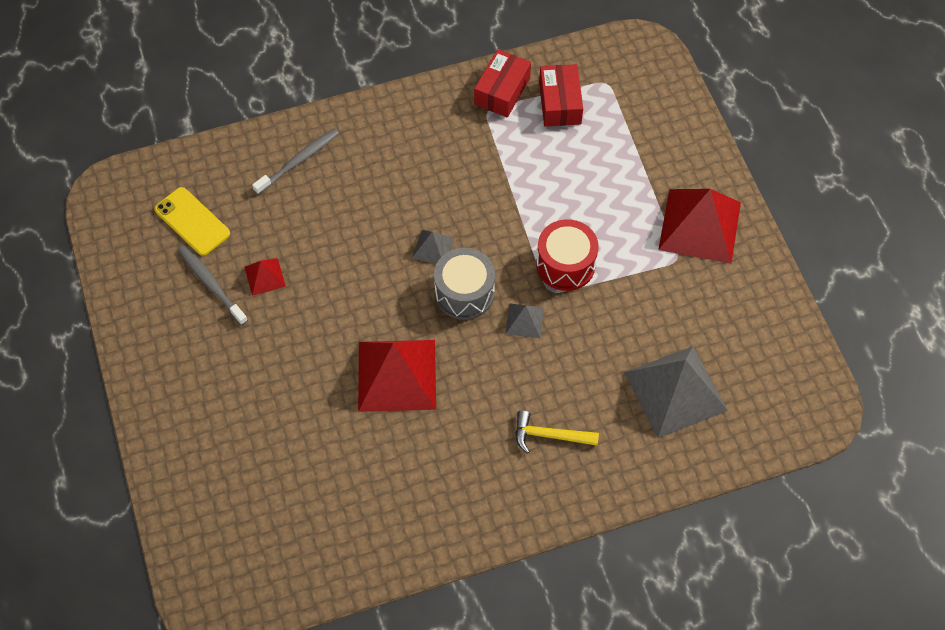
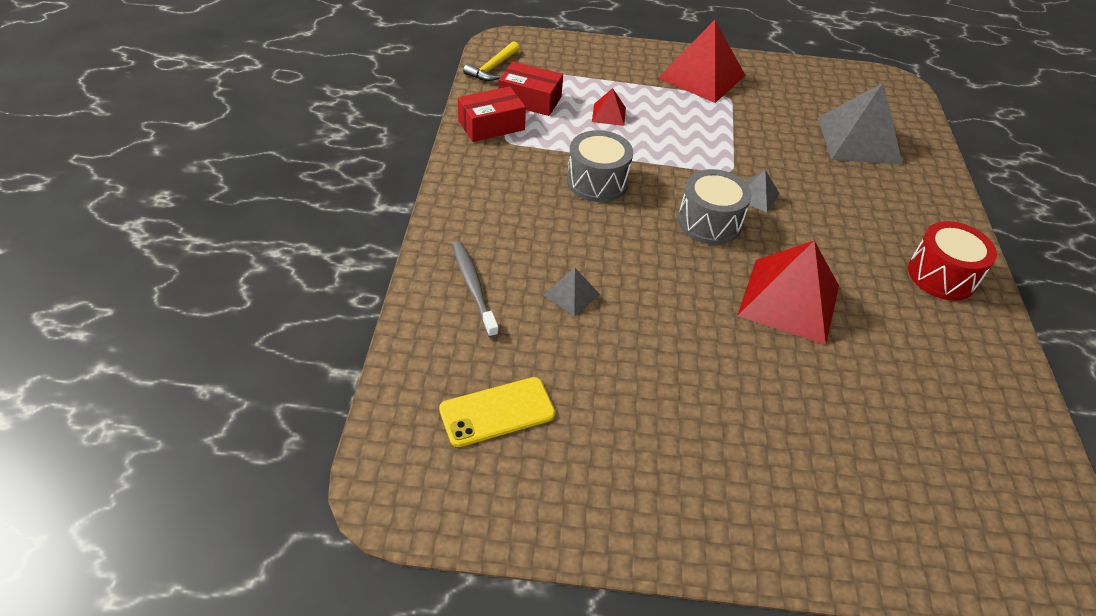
camera: 70 degrees left, 15 degrees down
(211, 284) = (601, 422): grey toothbrush -> none
(265, 276) = (615, 367): red pyramid -> red pyramid (609, 114)
(433, 248) = (646, 225): grey pyramid -> grey pyramid (571, 294)
(470, 195) = (597, 182): none -> grey drum
(502, 91) = (491, 125): red box -> red box turned 75 degrees counterclockwise
(549, 435) = (886, 222): yellow hammer -> yellow hammer (492, 68)
(565, 264) = (706, 153): red drum -> red drum (941, 276)

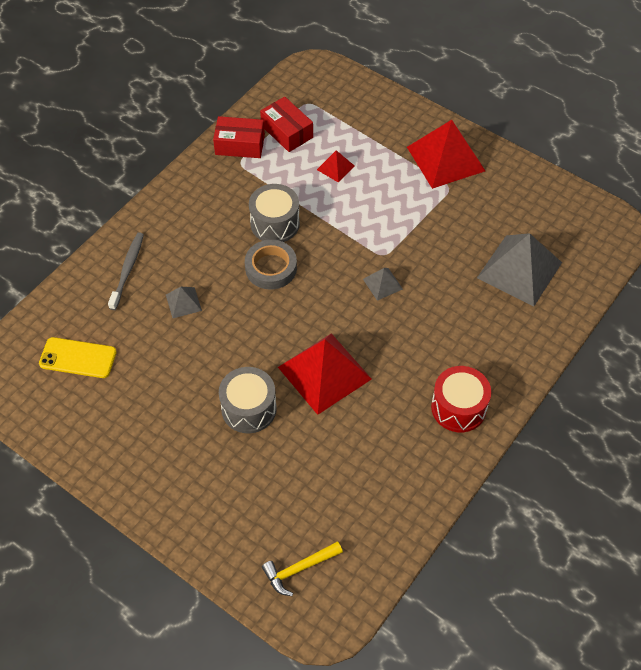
camera: 35 degrees right, 10 degrees up
(492, 68) = (283, 91): yellow hammer -> yellow hammer (299, 569)
(634, 223) = (271, 268): none -> grey tape
(709, 222) = (325, 290): grey drum -> grey drum (249, 408)

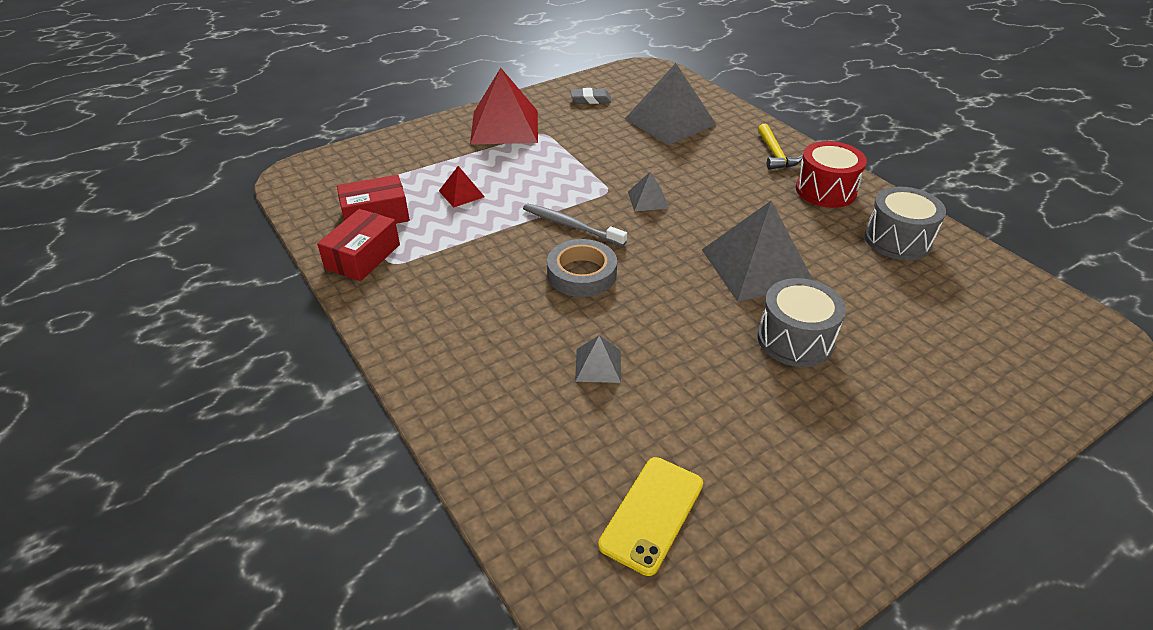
camera: 70 degrees left, 15 degrees down
(128, 270) = (506, 414): grey toothbrush -> grey toothbrush (570, 225)
(275, 223) = (513, 256): grey drum -> grey drum (897, 240)
(299, 569) = (1036, 347): yellow hammer -> yellow hammer (775, 154)
(324, 373) = (757, 267): red pyramid -> grey pyramid
(527, 201) = (590, 99): none -> grey eraser

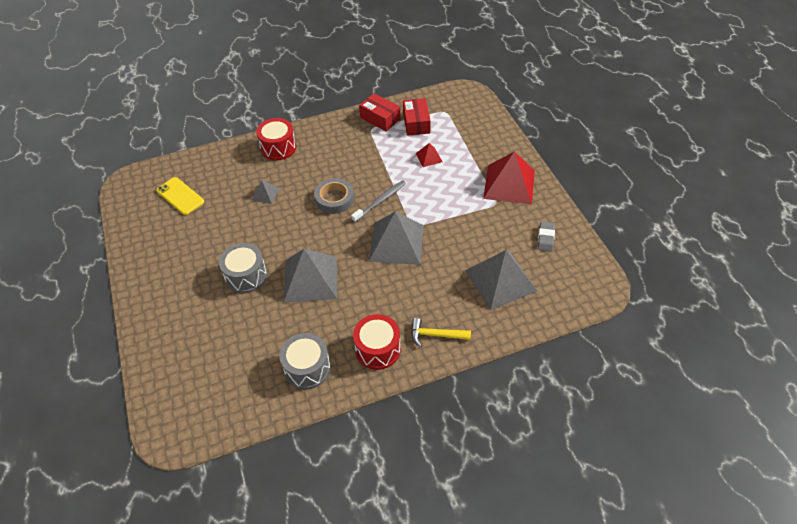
camera: 105 degrees right, 10 degrees up
(460, 379) = (278, 147): none -> red drum
(648, 200) = (396, 243): grey pyramid -> grey pyramid, size x2.16

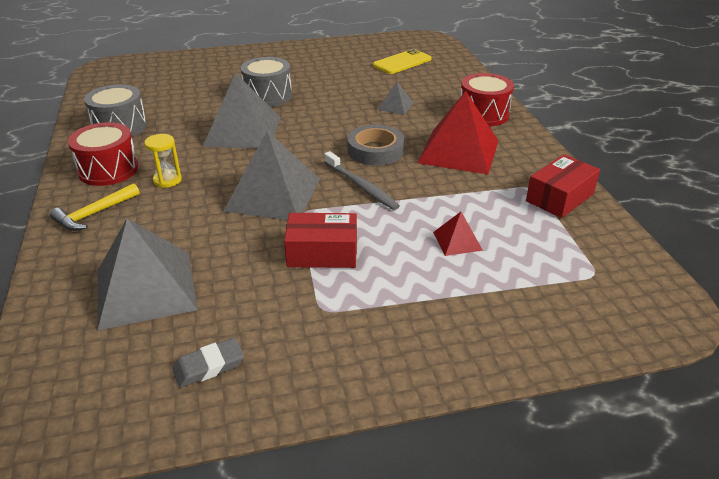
camera: 95 degrees right, 15 degrees down
(387, 306) = (167, 180): none -> yellow hourglass
(416, 123) = (552, 235): red box -> red box (322, 253)
(436, 335) = (94, 214): yellow hammer -> yellow hammer turned 150 degrees counterclockwise
(509, 184) = (371, 336): red pyramid -> red pyramid (458, 151)
(545, 238) = (209, 366): grey eraser -> grey eraser turned 45 degrees counterclockwise

